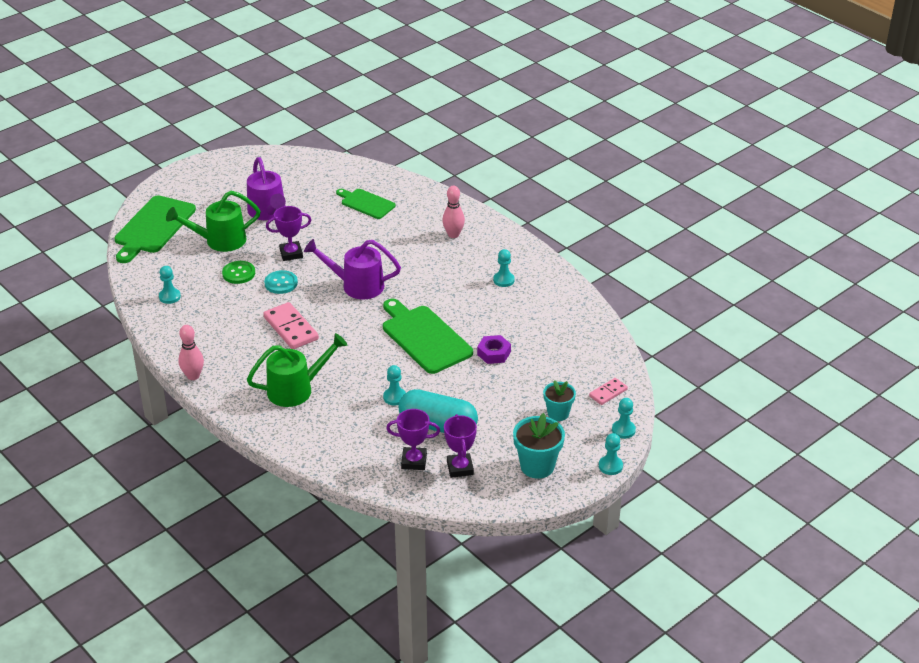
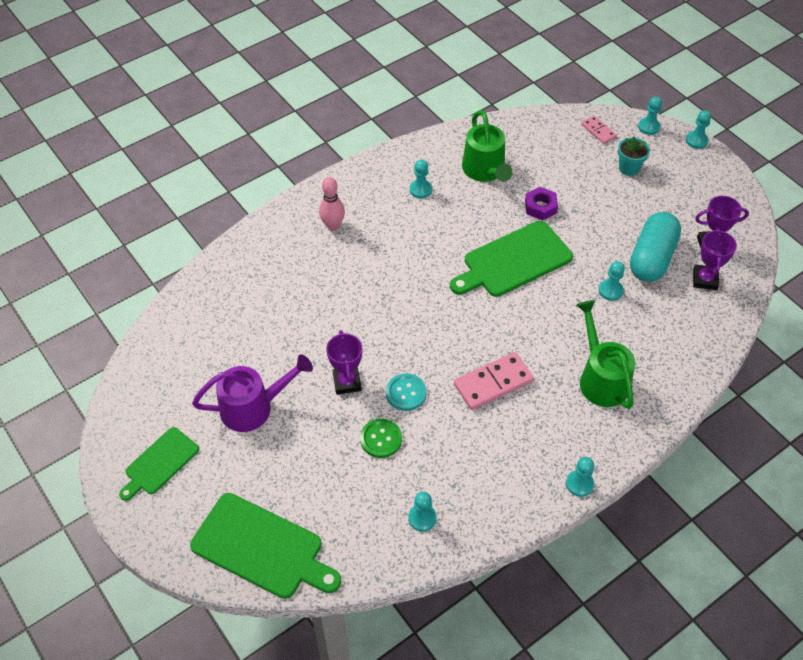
camera: 85 degrees left, 15 degrees up
(193, 376) = (579, 484): pink bowling pin -> turquoise pawn
(219, 241) = (308, 463): green watering can -> green watering can (485, 171)
(356, 286) = (418, 318): purple watering can -> none
(366, 203) = (254, 303): green cutting board -> green cutting board (160, 463)
(537, 466) = (702, 189): turquoise flower pot -> none

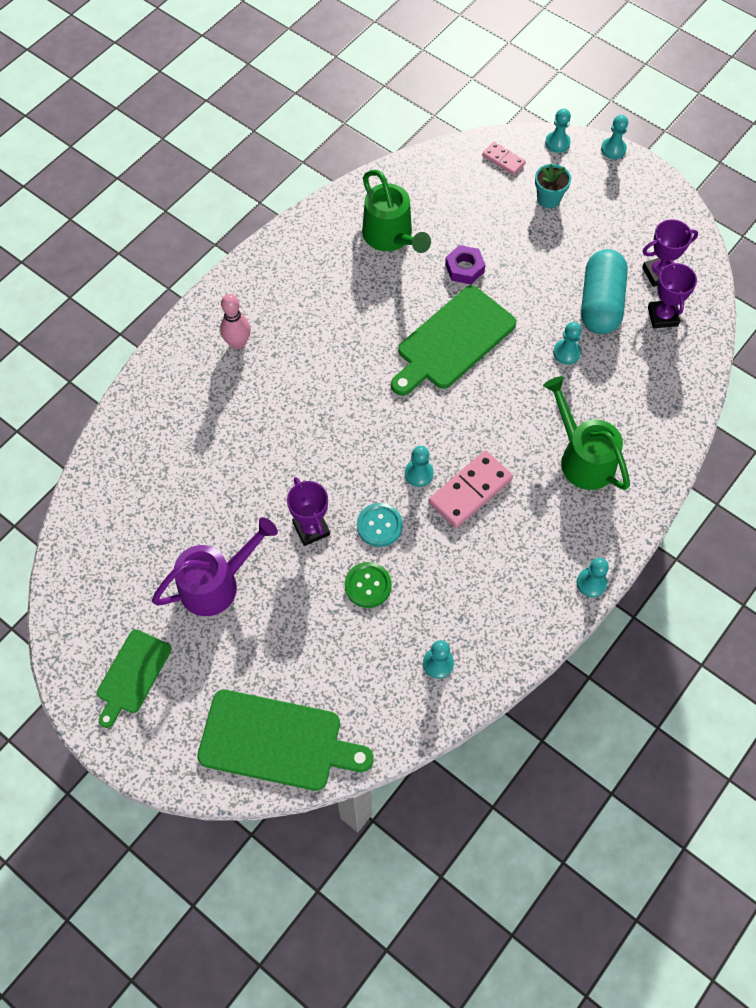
camera: 15 degrees left, 10 degrees up
(420, 190) = (325, 276): turquoise pawn -> turquoise pawn (419, 474)

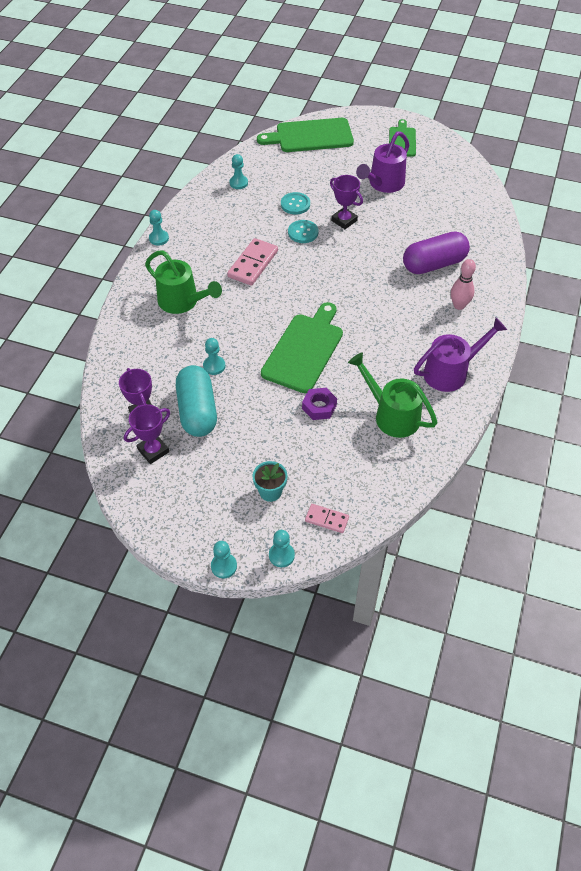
camera: 160 degrees right, 10 degrees down
(231, 412) = (434, 264): none -> purple capsule
(299, 264) = (451, 371): none -> purple watering can
(368, 585) = (295, 204): green button -> turquoise button
(419, 474) = (291, 264): turquoise pawn -> none

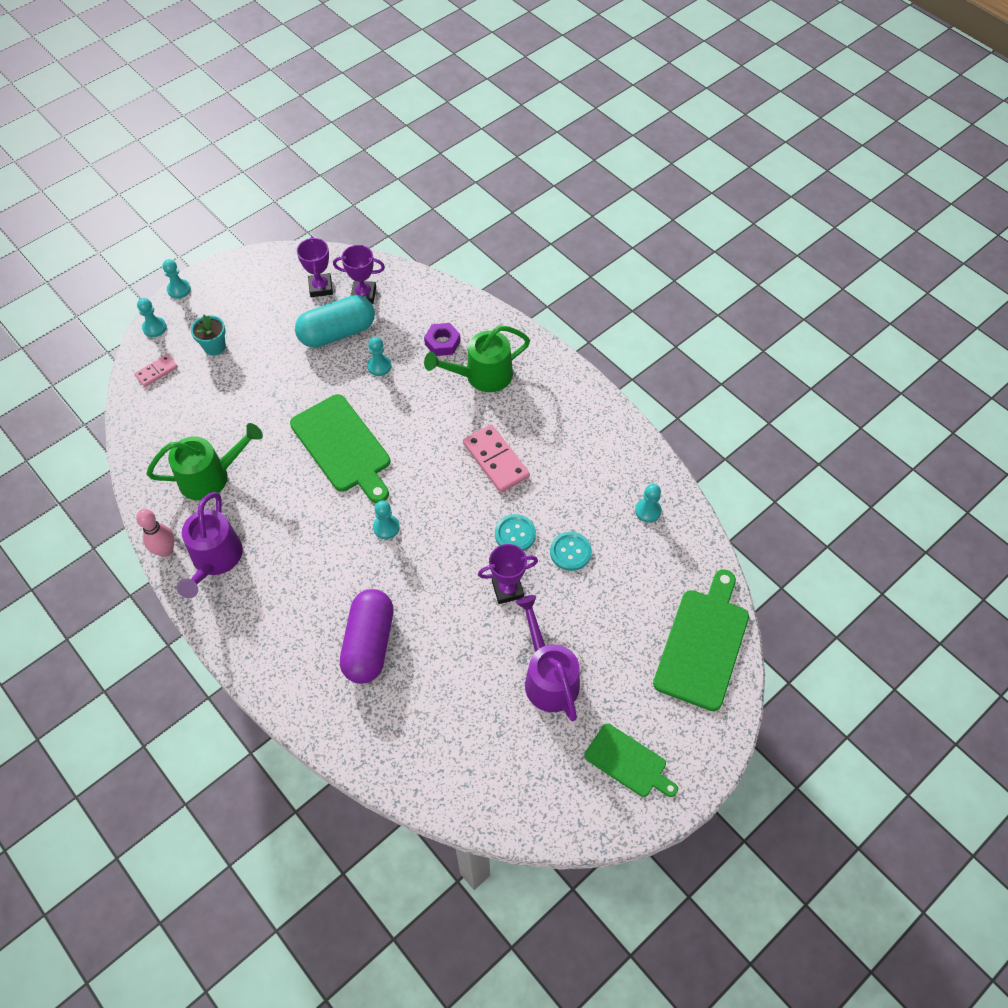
camera: 120 degrees right, 5 degrees up
(159, 238) = (594, 393): turquoise pawn -> turquoise pawn (386, 527)
(197, 411) = (337, 333): turquoise capsule -> turquoise capsule turned 45 degrees counterclockwise
(319, 407) = (267, 424): purple nut -> purple nut (442, 343)
(459, 305) = (290, 628): pink bowling pin -> pink bowling pin (165, 550)

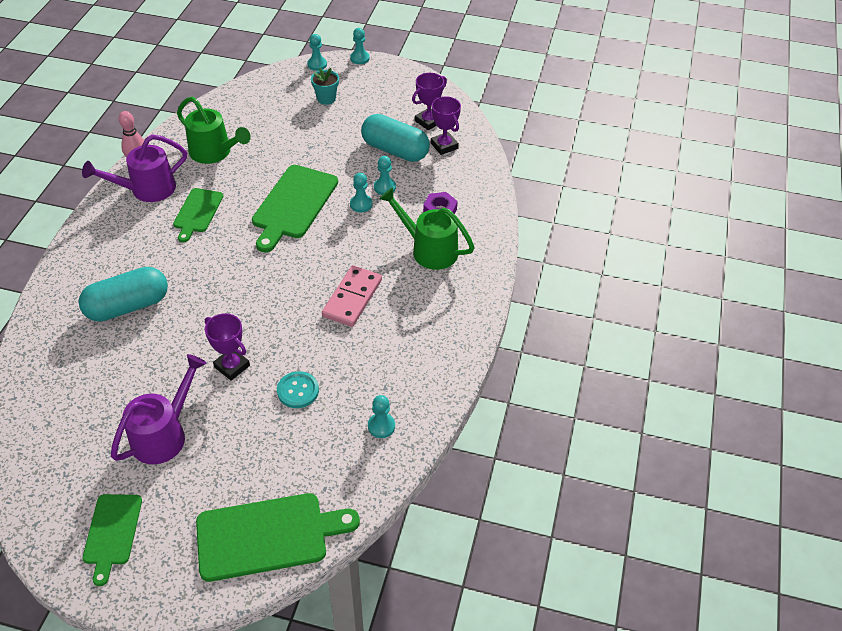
camera: 55 degrees right, 10 degrees down
(156, 372) = (281, 84): pink domino -> none
(287, 530) = (197, 212): none -> green cutting board
(369, 644) = (128, 306): purple capsule -> turquoise capsule
(386, 527) = (238, 264): turquoise pawn -> turquoise pawn (361, 204)
(515, 534) = (289, 345): turquoise button -> none

